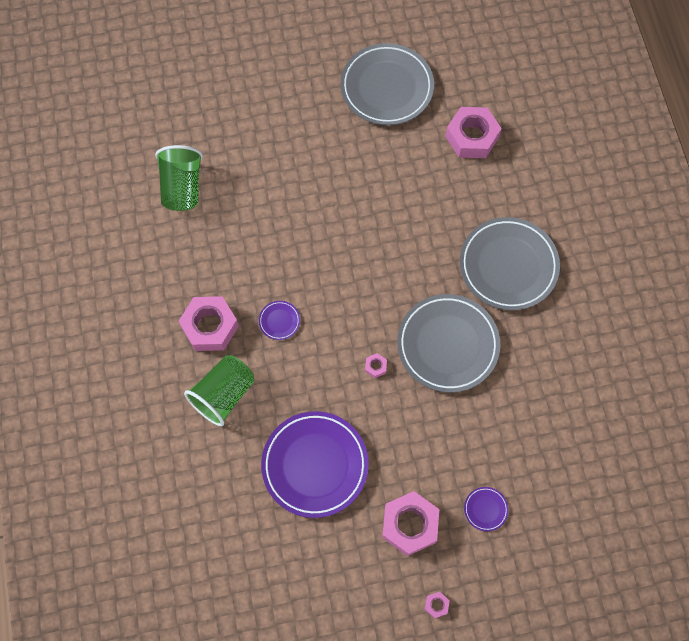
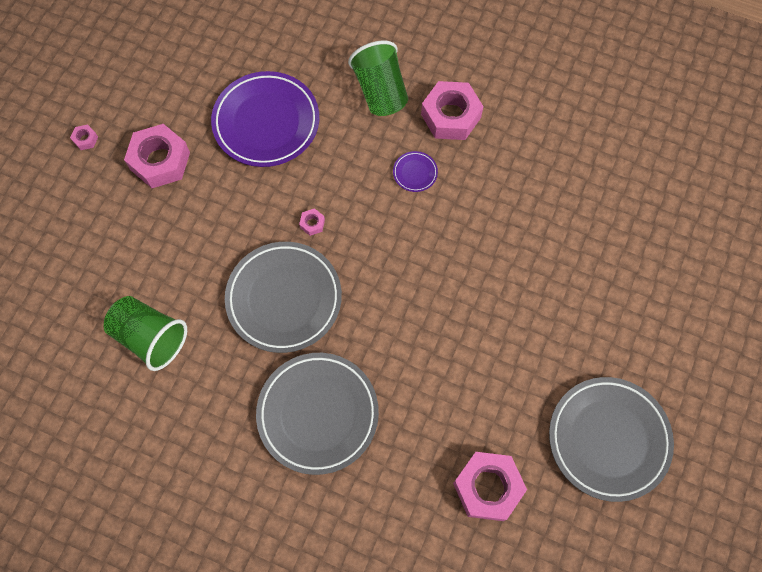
camera: 125 degrees right, 0 degrees up
(182, 187) = (611, 172): green cup -> green cup (151, 337)
(485, 509) = (121, 227): purple plate -> none

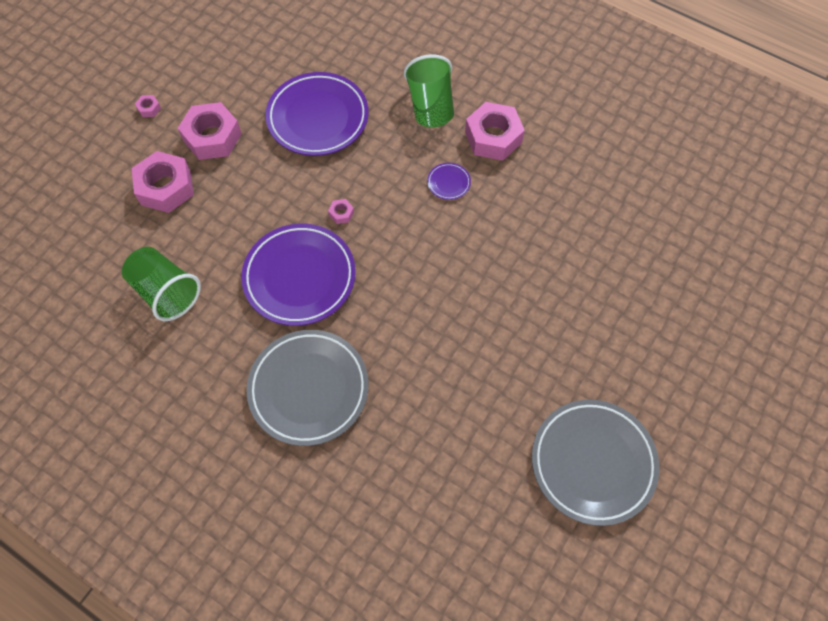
camera: 10 degrees right, 5 degrees down
(284, 299) = (299, 277): grey plate -> purple plate
(487, 487) = (461, 488): pink nut -> pink nut (165, 187)

